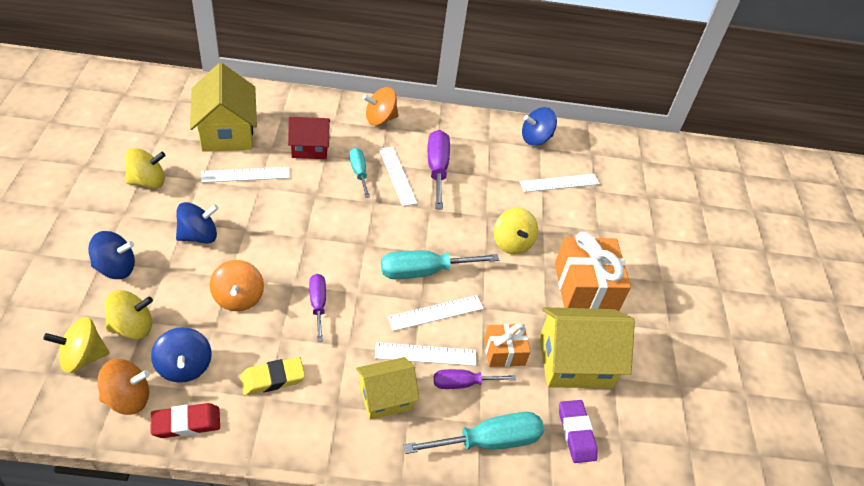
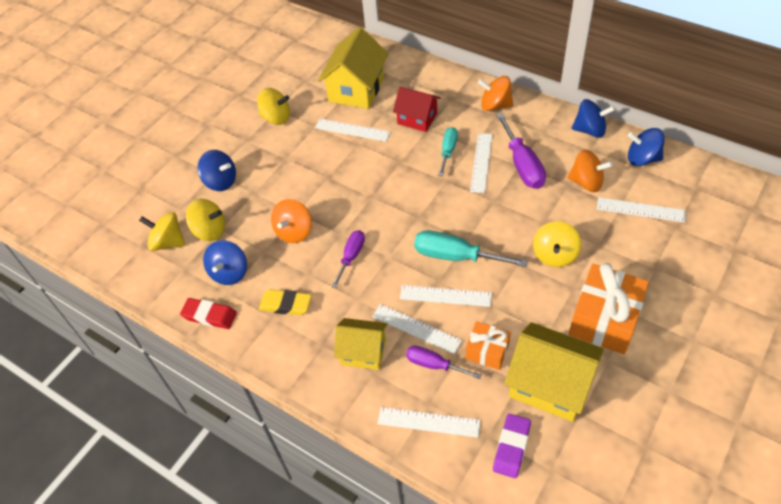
camera: 40 degrees right, 5 degrees up
(128, 398) = (181, 283): orange spinning top -> orange spinning top (586, 182)
(199, 236) = (291, 172): blue spinning top -> blue spinning top (590, 130)
(437, 169) = (522, 165): purple screwdriver -> purple screwdriver turned 135 degrees clockwise
(489, 441) = (428, 422): turquoise screwdriver -> white ruler

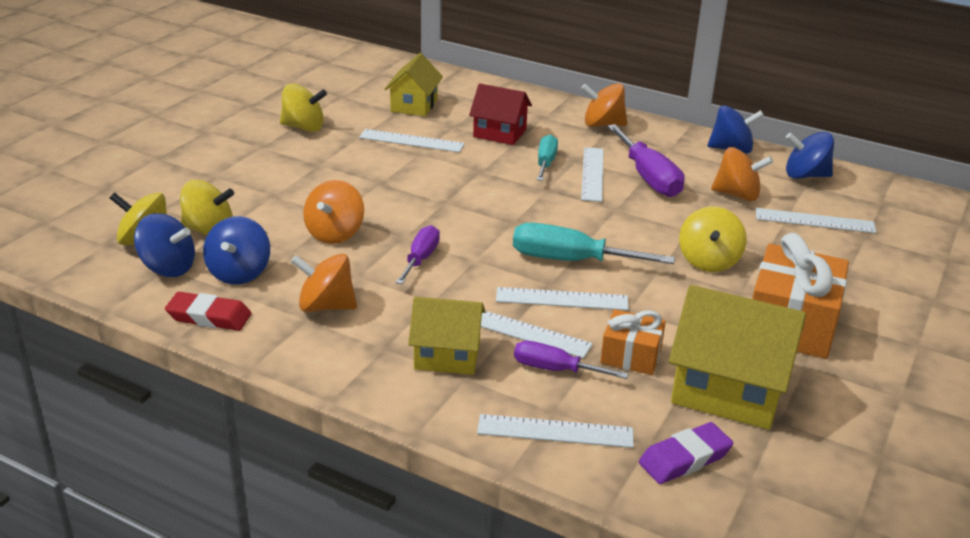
camera: 10 degrees left, 20 degrees down
(221, 181) = (225, 184): blue spinning top -> blue spinning top (168, 268)
(285, 304) = (326, 306): yellow eraser -> orange spinning top
(356, 89) = (414, 105): yellow house -> yellow house, size x0.63
(511, 447) = (685, 458): purple eraser -> purple eraser turned 45 degrees clockwise

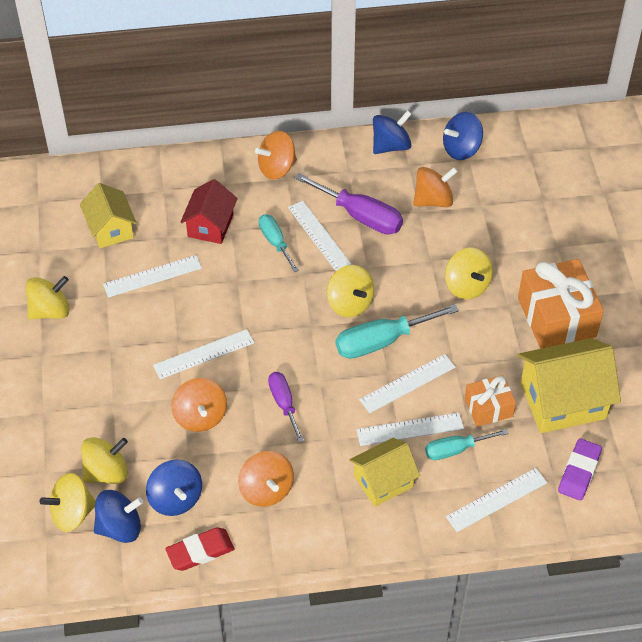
camera: 35 degrees left, 20 degrees up
(326, 306) = (266, 490): orange spinning top -> orange spinning top turned 90 degrees counterclockwise
(500, 133) = (210, 225): red house -> red house turned 60 degrees counterclockwise
(555, 369) = (455, 450): purple screwdriver -> turquoise screwdriver
(569, 224) = (350, 303): none -> yellow spinning top
(815, 221) = (501, 200): white ruler -> white ruler (204, 354)

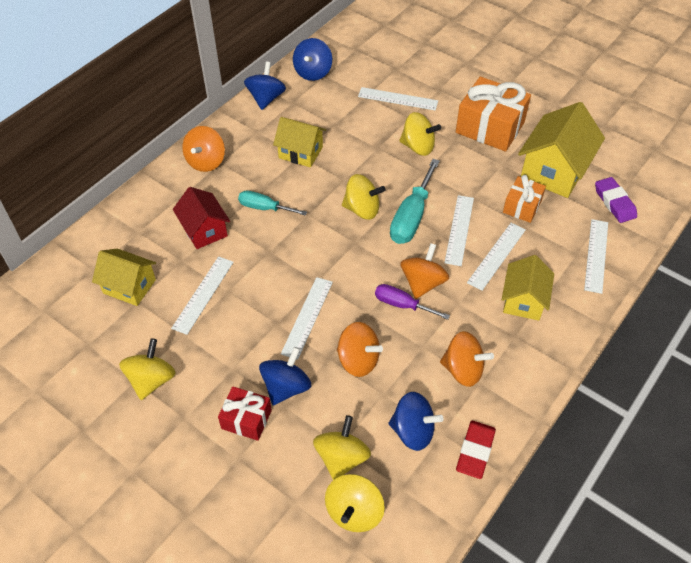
camera: 45 degrees left, 0 degrees up
(78, 391) = (246, 419): none -> red gift
(120, 527) = (401, 488): blue spinning top -> blue spinning top (286, 387)
(319, 235) = (288, 183): white ruler -> white ruler (397, 99)
(360, 216) = (300, 152): purple screwdriver -> yellow house
(433, 200) = (334, 112): orange spinning top -> orange spinning top (423, 283)
(455, 450) = (537, 246): turquoise screwdriver -> none

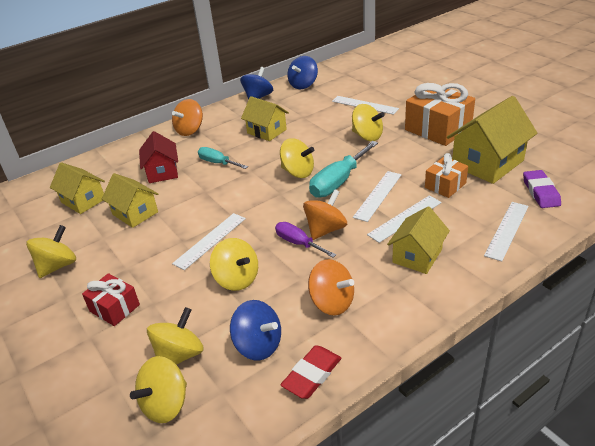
camera: 20 degrees right, 15 degrees down
(203, 294) = (135, 213): white ruler -> yellow house
(286, 387) = (162, 289): blue spinning top -> none
(358, 360) = (237, 279): orange spinning top -> yellow spinning top

